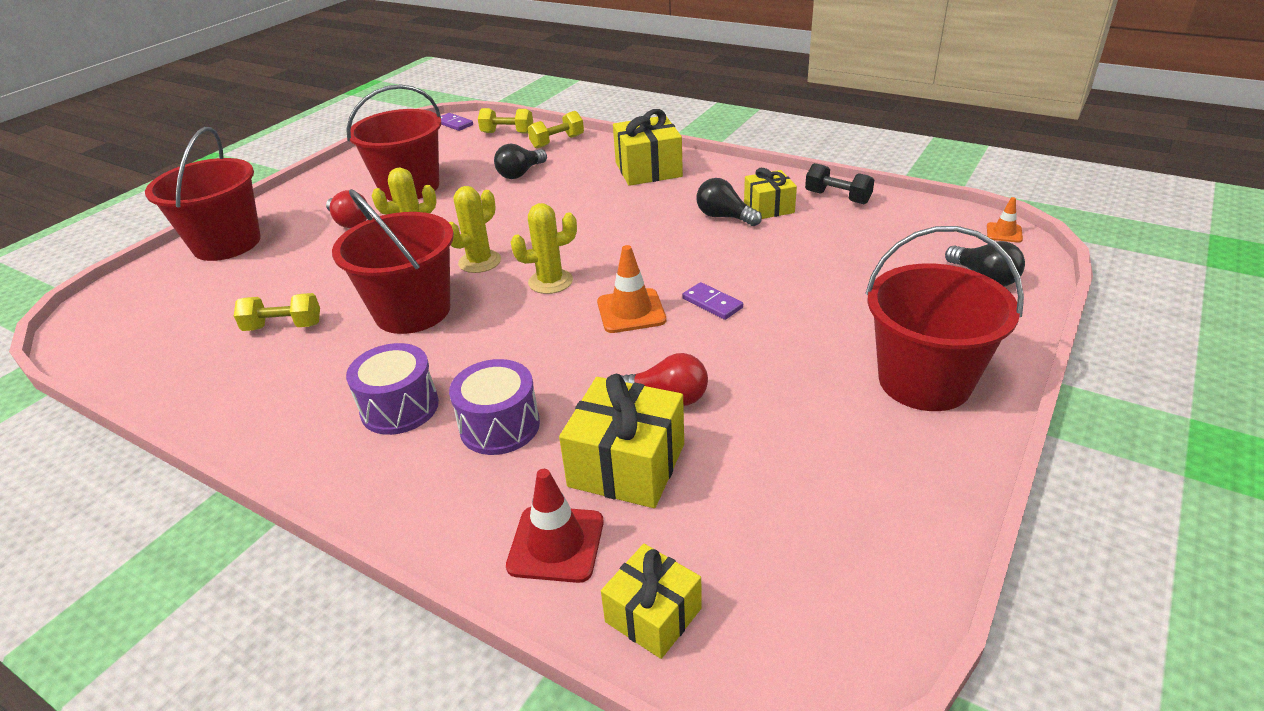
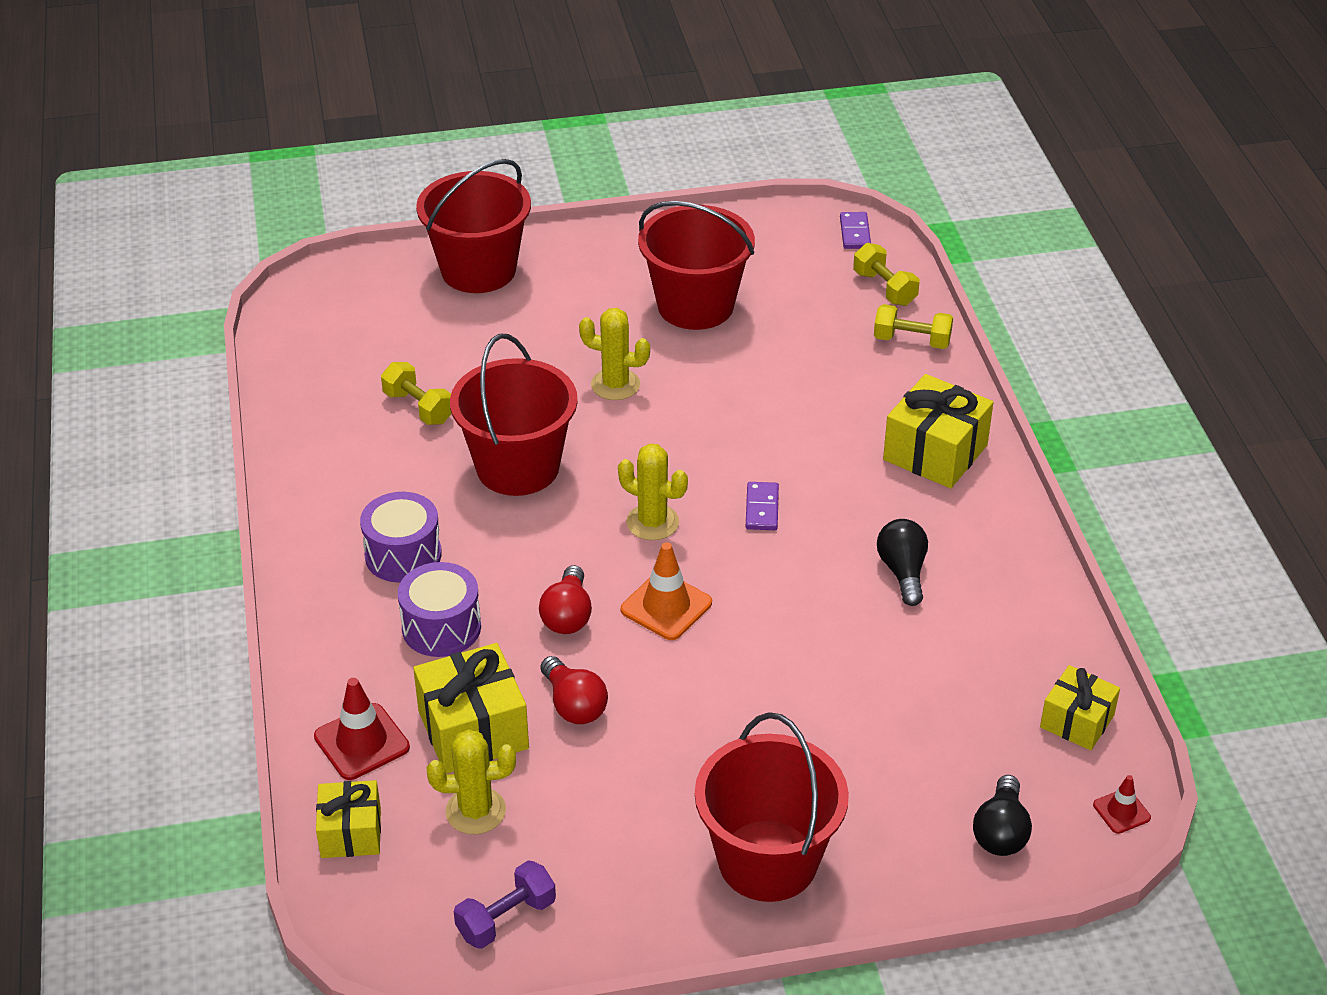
camera: 45 degrees right, 5 degrees up
(350, 222) = (594, 317): red light bulb -> red light bulb (567, 615)
(480, 262) = (631, 453): yellow cactus -> yellow cactus (475, 811)
(520, 173) = (813, 363): black light bulb -> none
(712, 303) = (737, 653): purple domino -> purple domino (762, 508)
(769, 207) = (962, 595): yellow gift -> yellow gift (1077, 721)
(837, 197) = (1048, 638): black dumbbell -> none
(862, 559) = (506, 918): none -> purple dumbbell
(1004, 233) = (1121, 811): orange traffic cone -> red traffic cone

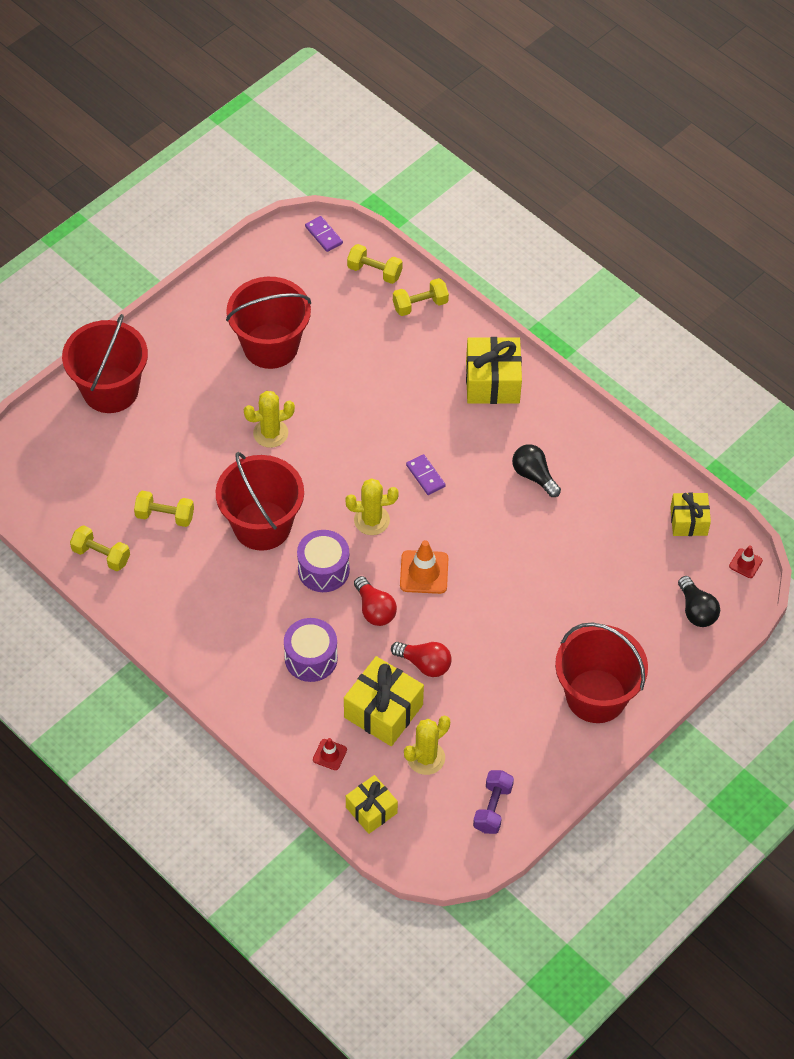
camera: 35 degrees left, 15 degrees up
(312, 411) = (101, 555): none -> yellow dumbbell
(362, 742) = (329, 754): red traffic cone -> red traffic cone, size x0.57
(403, 555) = (247, 624): purple drum -> purple drum (323, 570)

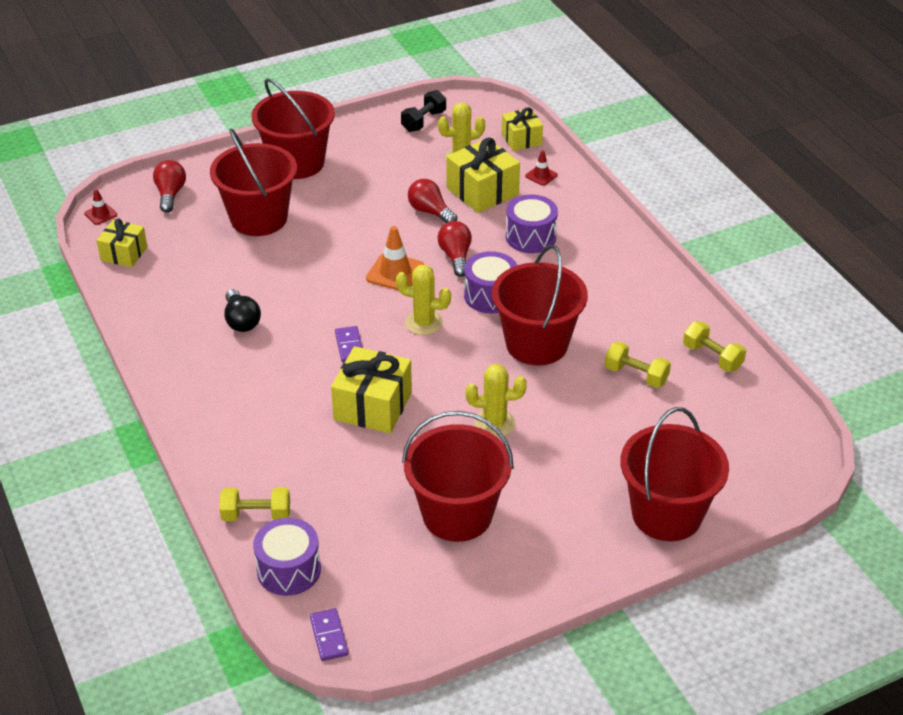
camera: 160 degrees left, 15 degrees down
(374, 271) = (289, 570): yellow dumbbell -> purple drum
(492, 382) = (226, 413): yellow gift -> yellow gift (373, 406)
(492, 808) = (423, 121): purple dumbbell -> black dumbbell
(590, 604) = (259, 218): none -> red bucket
(696, 610) = (170, 194): black light bulb -> red light bulb

